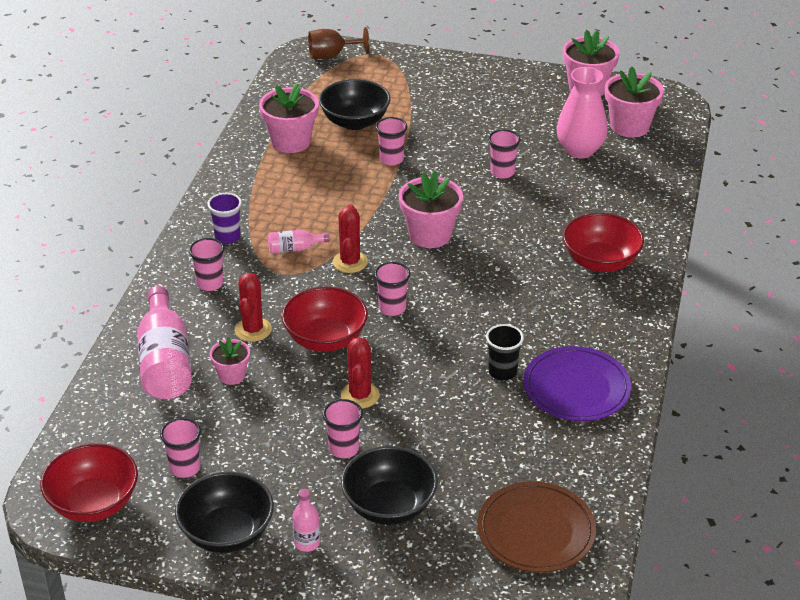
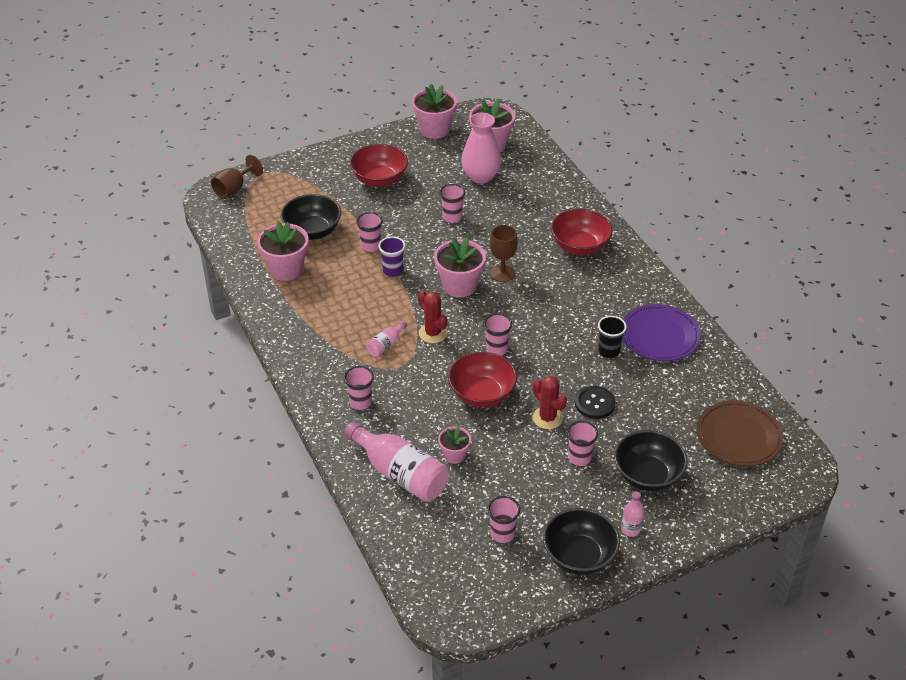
camera: 40 degrees left, 5 degrees up
(94, 503) = (476, 595): red bowl -> red bowl (379, 179)
(227, 237) = (330, 362): purple cup -> purple cup (393, 270)
(253, 330) = (429, 416): red cactus -> none
(424, 410) = (594, 403): none -> black button
(486, 245) = (502, 273): none -> brown goblet

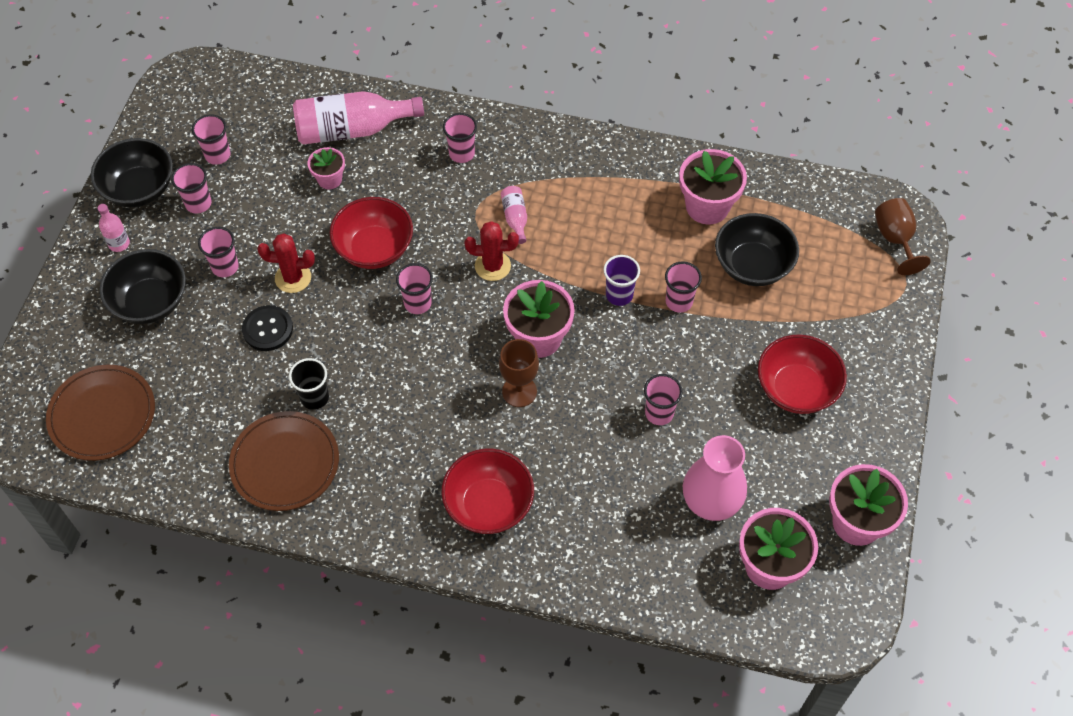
camera: 130 degrees right, 15 degrees up
(552, 511) = (198, 203): none -> pink cup
(659, 336) = (285, 463): purple plate -> brown plate

